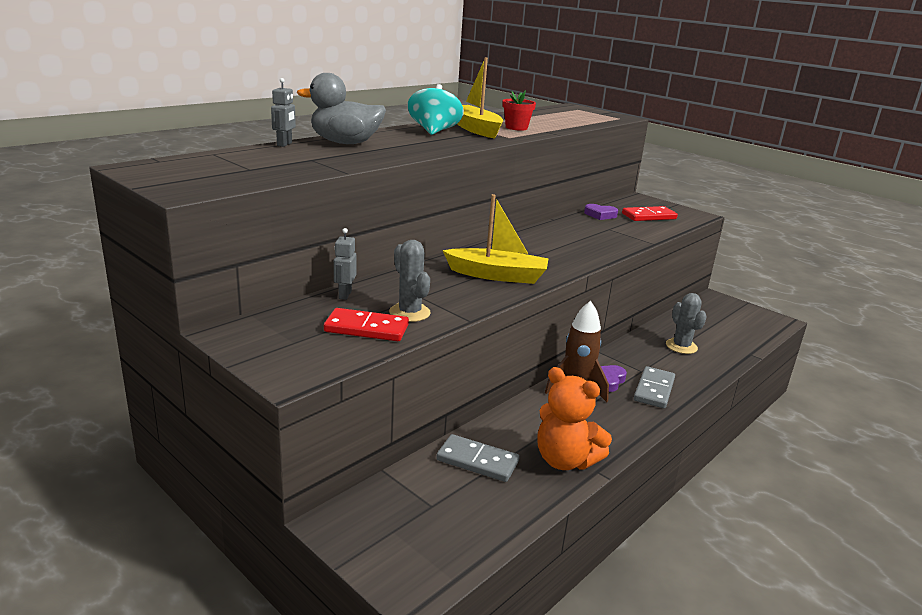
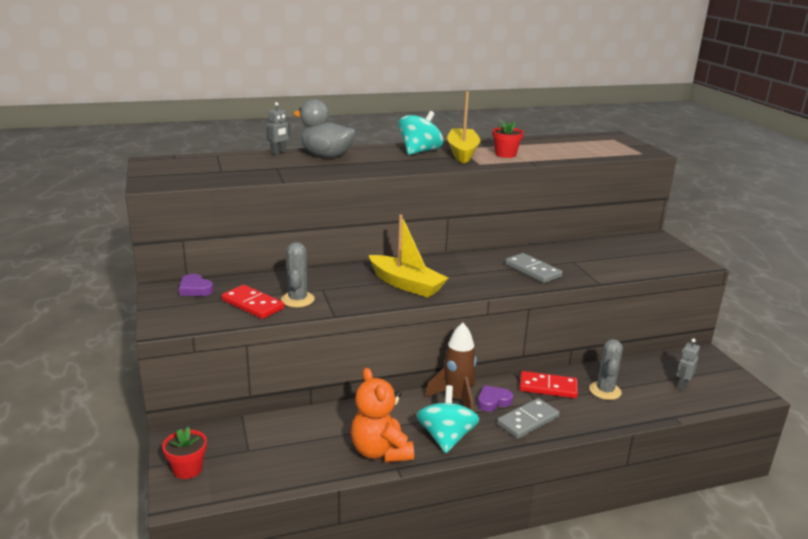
camera: 30 degrees right, 0 degrees up
(344, 295) = (269, 276): grey robot -> grey robot (682, 385)
(386, 553) = (187, 469): none -> red flower pot
(477, 461) = (313, 430): grey domino -> grey domino (533, 270)
(600, 215) = (584, 247): purple heart -> purple heart (195, 289)
(607, 427) = (446, 438): none -> turquoise spinning top
(649, 216) = (636, 256): red domino -> red domino (548, 387)

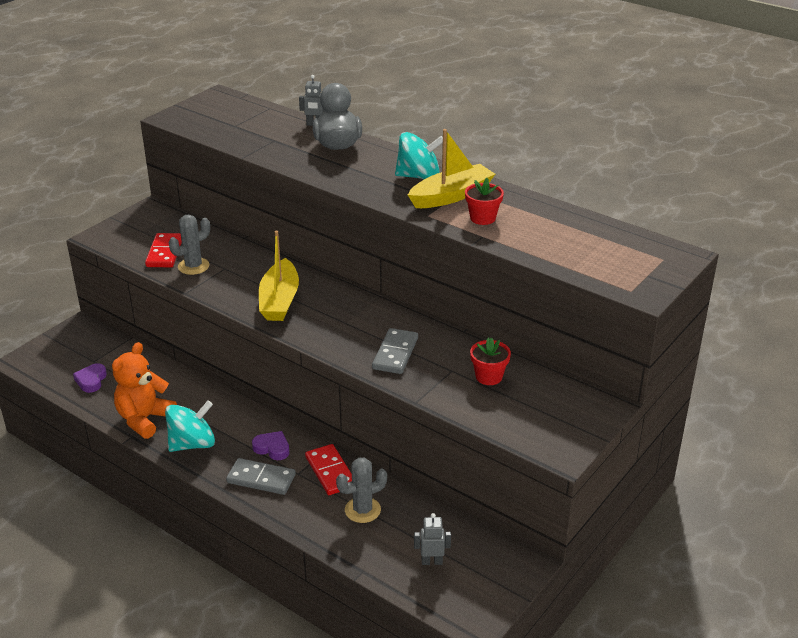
camera: 55 degrees right, 10 degrees up
(187, 469) = (52, 348): red flower pot -> red flower pot (489, 376)
(195, 289) = (162, 220): purple heart -> purple heart (91, 380)
(456, 399) = (255, 427): brown rocket -> none

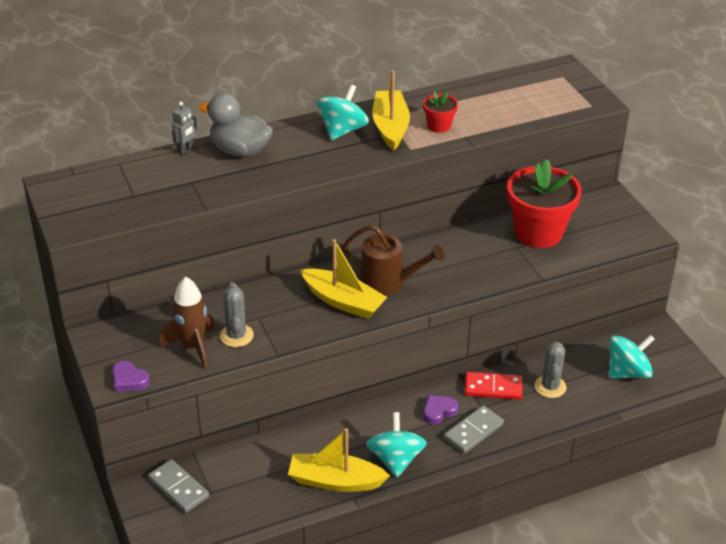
camera: 60 degrees left, 5 degrees up
(91, 380) = (242, 502): purple heart -> purple heart (129, 380)
(144, 419) = (335, 481): orange teddy bear -> yellow boat
(165, 253) = (193, 347): red domino -> brown rocket
(327, 314) = (388, 282): none -> brown watering can
(395, 353) = (473, 266): grey domino -> grey domino (179, 488)
(432, 561) = (628, 372): grey robot -> turquoise spinning top
(489, 376) = (538, 232): red flower pot -> red flower pot, size x2.11

